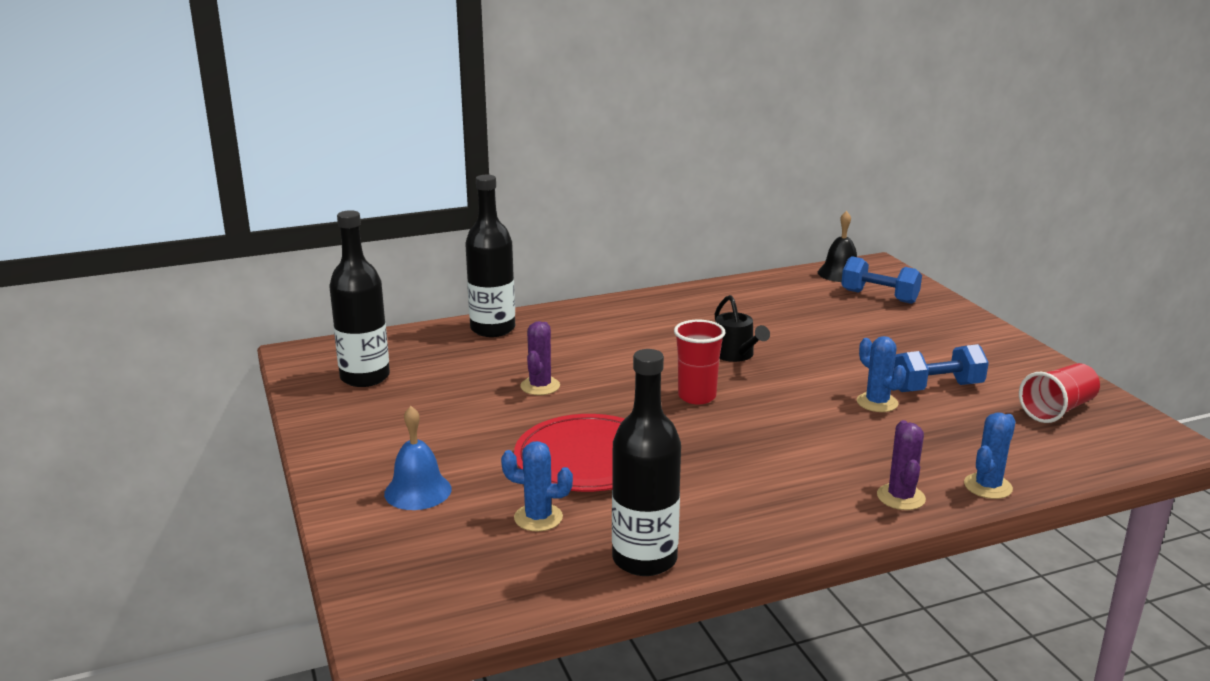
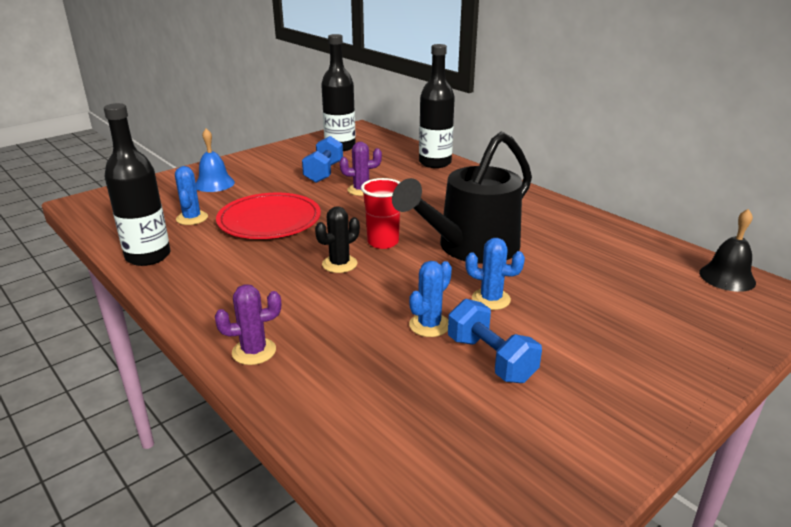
camera: 70 degrees right, 5 degrees up
(735, 355) = (471, 247): black watering can -> black watering can, size x2.14
(736, 428) = (339, 264): none -> black cactus
(879, 297) = (693, 306): blue dumbbell -> blue dumbbell (324, 172)
(987, 486) = (290, 403): blue cactus -> blue cactus (491, 299)
(1057, 409) = (500, 455): red cup -> none

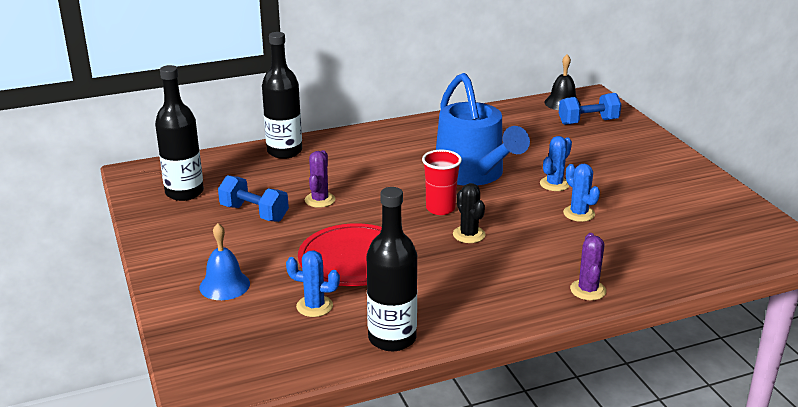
camera: 70 degrees left, 0 degrees up
(471, 247) = (473, 173): black watering can -> blue watering can
(490, 359) = (626, 201): blue dumbbell -> blue dumbbell (588, 122)

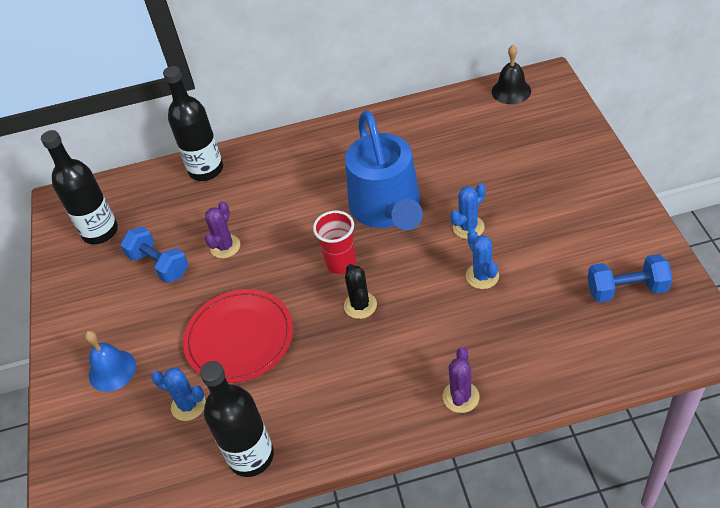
camera: 15 degrees right, 20 degrees up
(588, 122) = (531, 123): blue dumbbell -> blue dumbbell (626, 289)

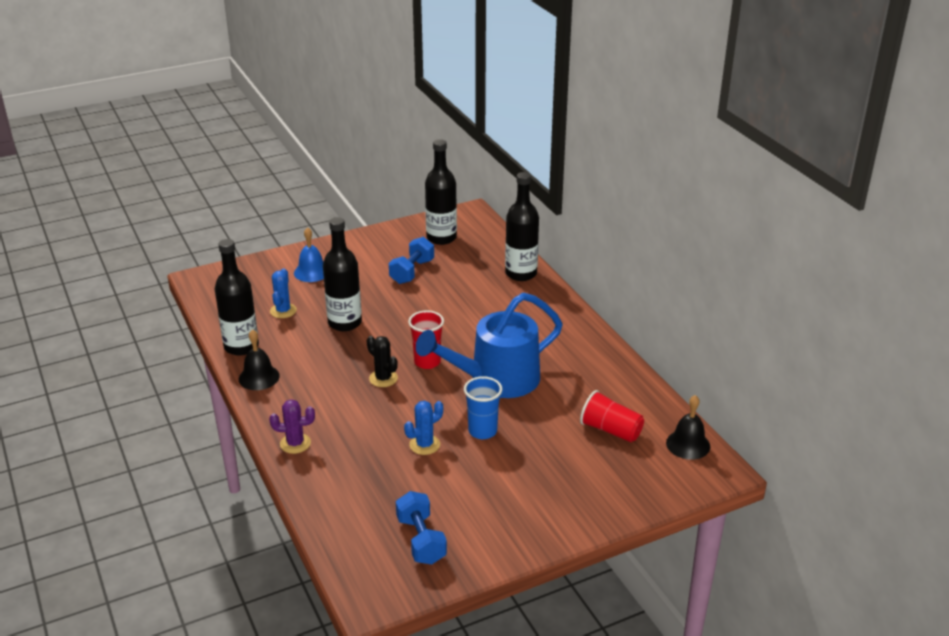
camera: 70 degrees right, 15 degrees down
(225, 246) = (436, 299): purple cactus -> none
(239, 338) = (345, 323): red plate -> black bottle
(324, 435) = (259, 377): none -> black bell
(360, 305) = (383, 378): black cactus -> black cactus turned 75 degrees clockwise
(468, 227) = (482, 431): blue cactus -> blue cup
(483, 136) = (610, 430): none -> red cup

